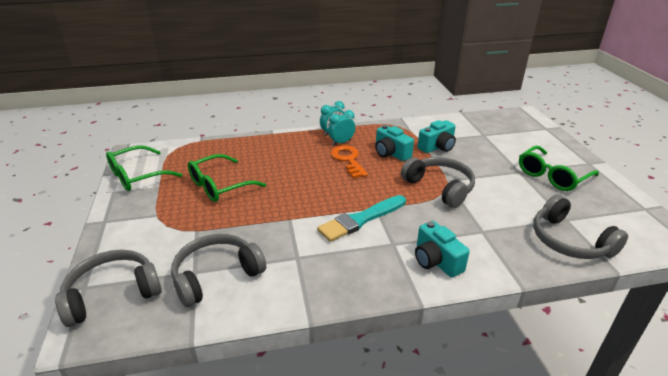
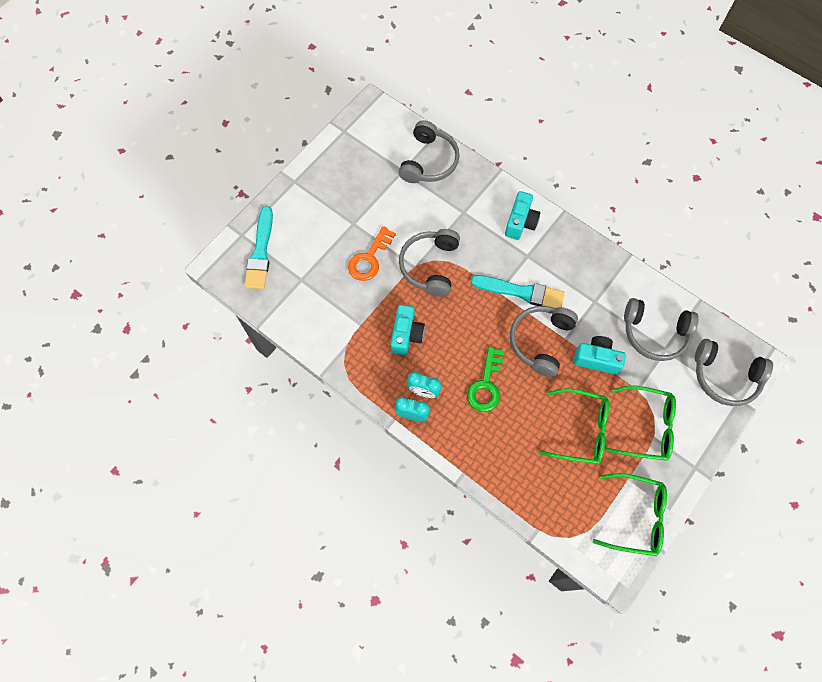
camera: 130 degrees left, 35 degrees up
(306, 205) = (540, 341): none -> grey headphones
(310, 165) = (486, 385): none -> green key
(348, 160) = (449, 362): orange key -> orange key (369, 259)
(437, 147) = (361, 304): turquoise camera -> turquoise camera (596, 359)
(523, 129) = (260, 252): none -> turquoise brush
(552, 176) = (342, 199): green glasses -> green glasses (646, 427)

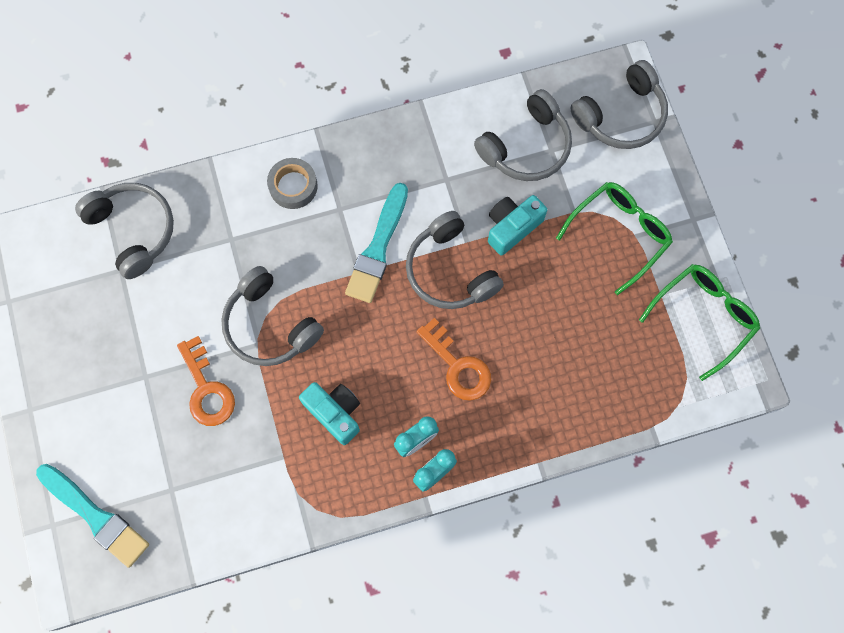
camera: 55 degrees left, 5 degrees up
(486, 385) = (458, 366): green key -> orange key
(520, 222) = (293, 186): turquoise camera -> grey tape
(521, 292) = (378, 248): turquoise brush -> turquoise brush turned 150 degrees clockwise
(581, 430) = (577, 303): green glasses -> none

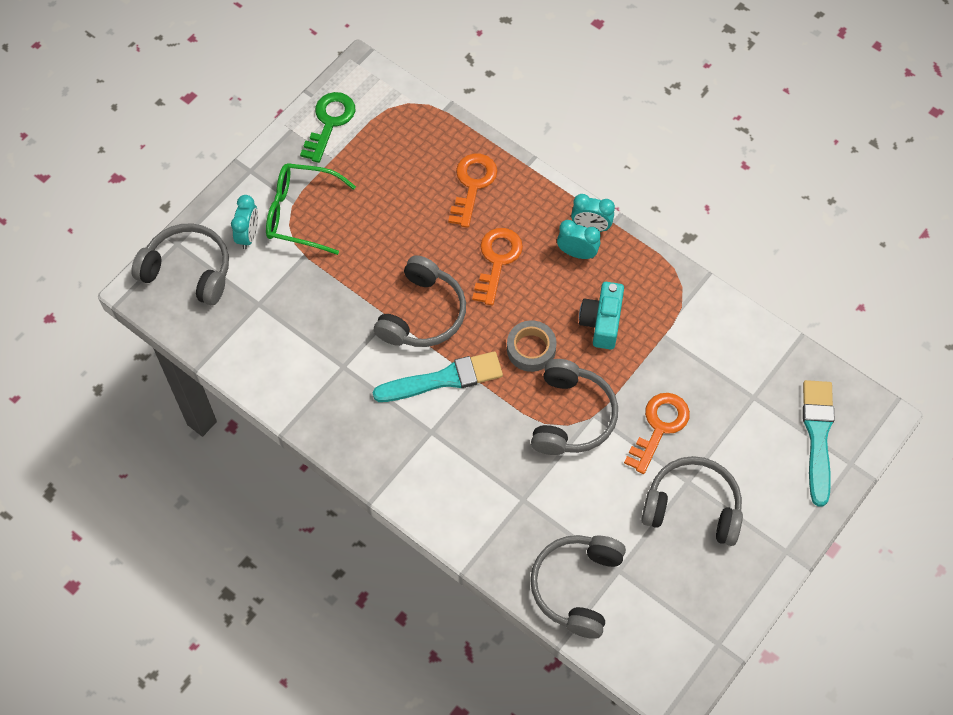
camera: 125 degrees left, 10 degrees down
(293, 186) = (438, 483): grey tape -> grey tape (531, 349)
(512, 227) = (351, 292): turquoise camera -> none
(526, 147) = (268, 324): grey headphones -> grey headphones (692, 507)
(551, 398) = (472, 185): none -> orange key
(625, 180) = (248, 235): none -> turquoise clock
(704, 317) = (329, 122): green glasses -> green key

